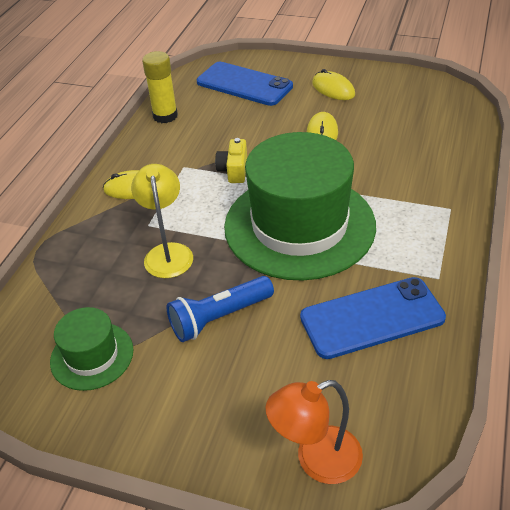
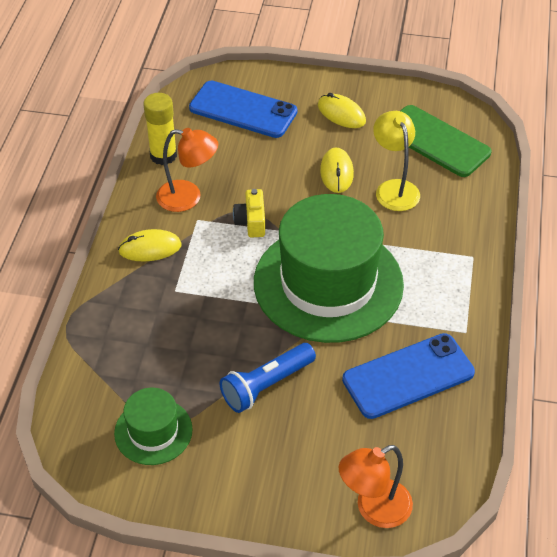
camera: 10 degrees left, 5 degrees up
(167, 252) = (202, 320): yellow lamp -> yellow lamp (394, 188)
(179, 149) = (188, 197): none -> orange lamp
(420, 112) = (436, 141): none -> green phone

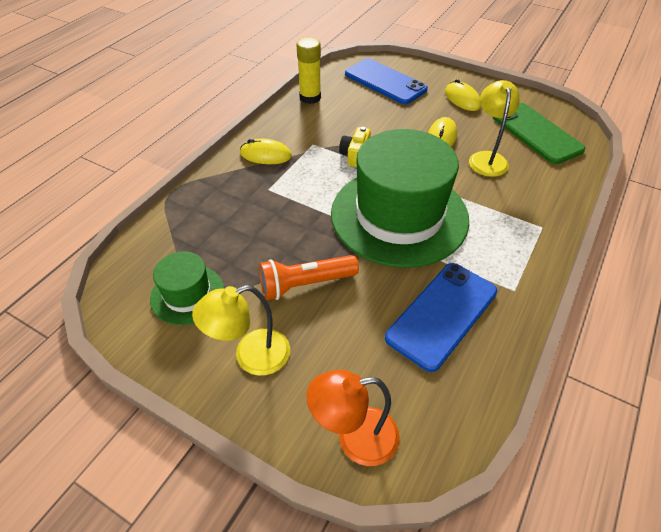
camera: 20 degrees right, 0 degrees up
(188, 197) = (314, 128): orange lamp -> none
(249, 470) = (251, 356): none -> yellow lamp
(266, 385) = (305, 284): blue flashlight -> orange flashlight
(408, 376) = (442, 314): blue phone -> blue phone turned 45 degrees counterclockwise

